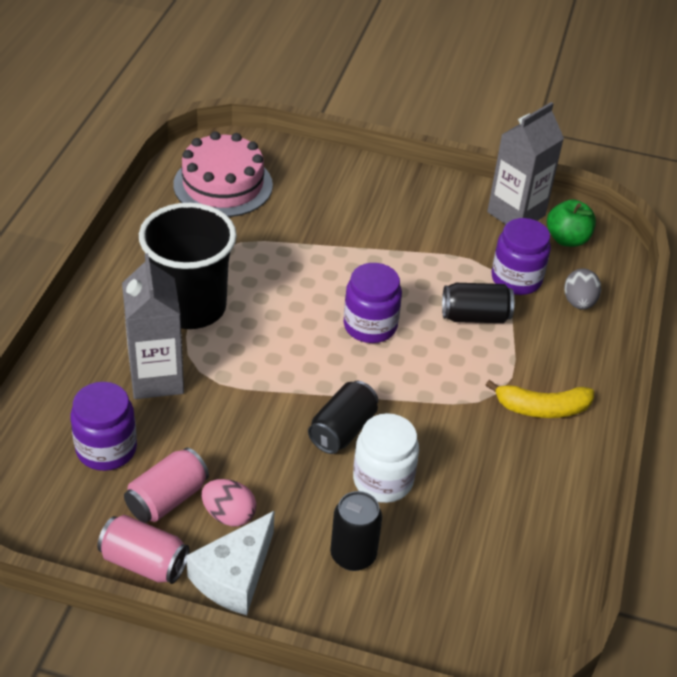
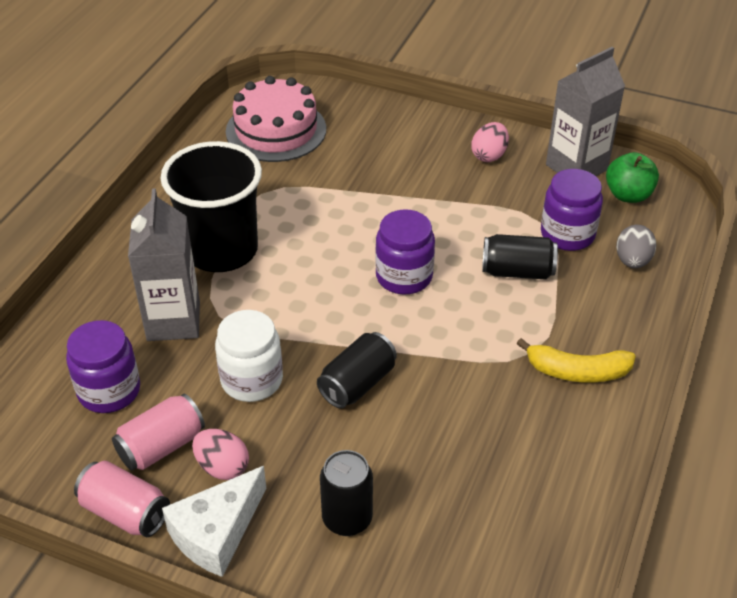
camera: 10 degrees right, 0 degrees up
(383, 480) = (392, 439): white jar -> white jar (252, 380)
(433, 204) = (489, 155): none -> pink egg

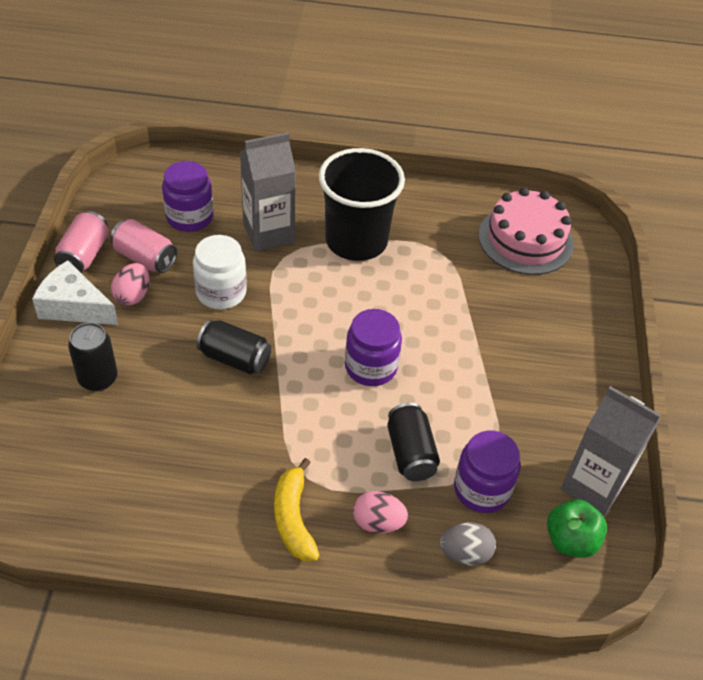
camera: 70 degrees right, 5 degrees up
(489, 155) = (572, 405): pink egg -> pink egg (378, 522)

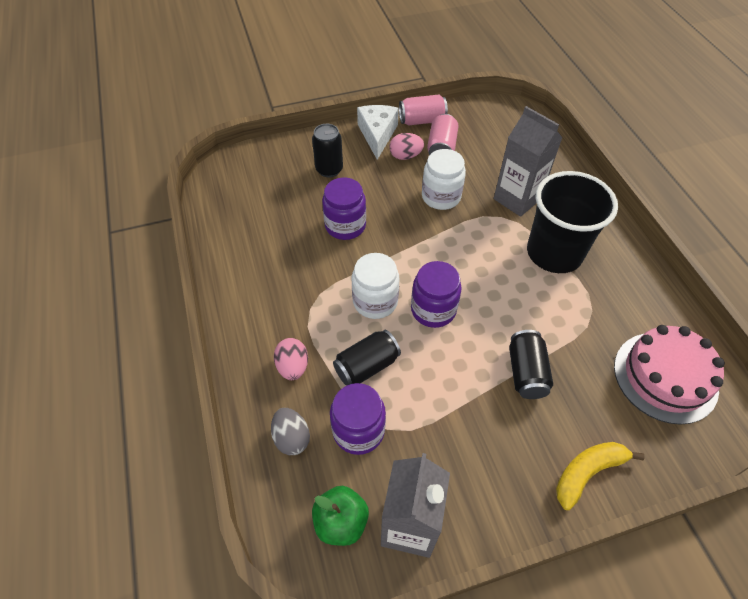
camera: 70 degrees right, 5 degrees up
(189, 217) = (495, 153): purple jar -> purple jar (345, 226)
(235, 358) = (388, 227): black can -> black can (526, 372)
(293, 518) = (273, 313): yellow banana -> yellow banana (587, 472)
(332, 412) = (375, 301): none -> white jar

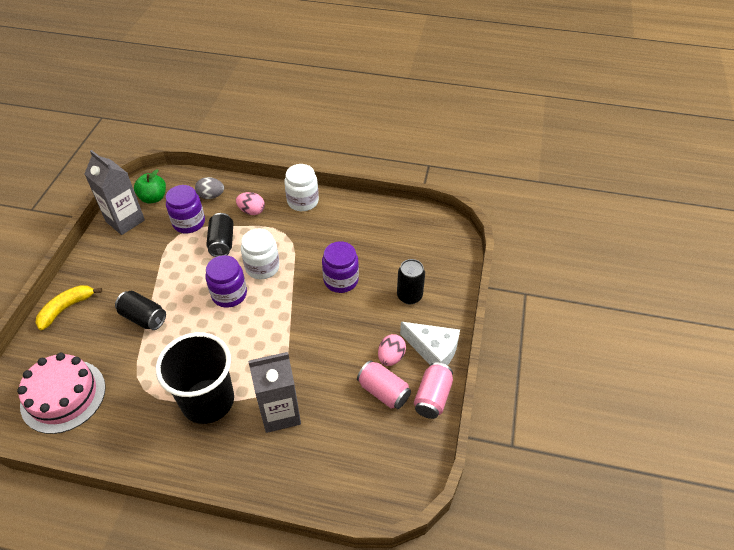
camera: 120 degrees right, 5 degrees down
(441, 197) = (325, 357): white jar -> white jar (303, 201)
(587, 472) = (66, 308): yellow banana -> yellow banana turned 135 degrees counterclockwise

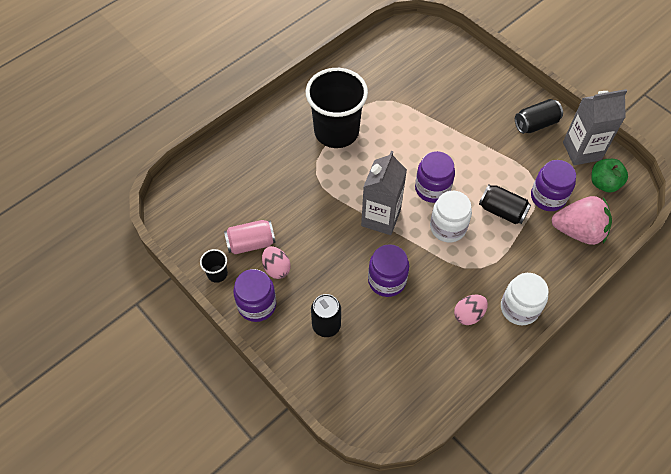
camera: 125 degrees right, 10 degrees up
(63, 396) = (407, 57): pink cake -> none
(66, 308) = (494, 81): yellow banana -> none
(143, 318) = (448, 123): black can -> black can (535, 124)
(211, 196) = (578, 231): grey egg -> pink strawberry
(252, 211) = (532, 255): pink egg -> pink egg (468, 314)
(280, 413) = (290, 168): grey carton -> grey carton (381, 218)
(432, 397) = (217, 274): pink can -> black cup
(433, 350) = (257, 305): white cheese -> purple jar

